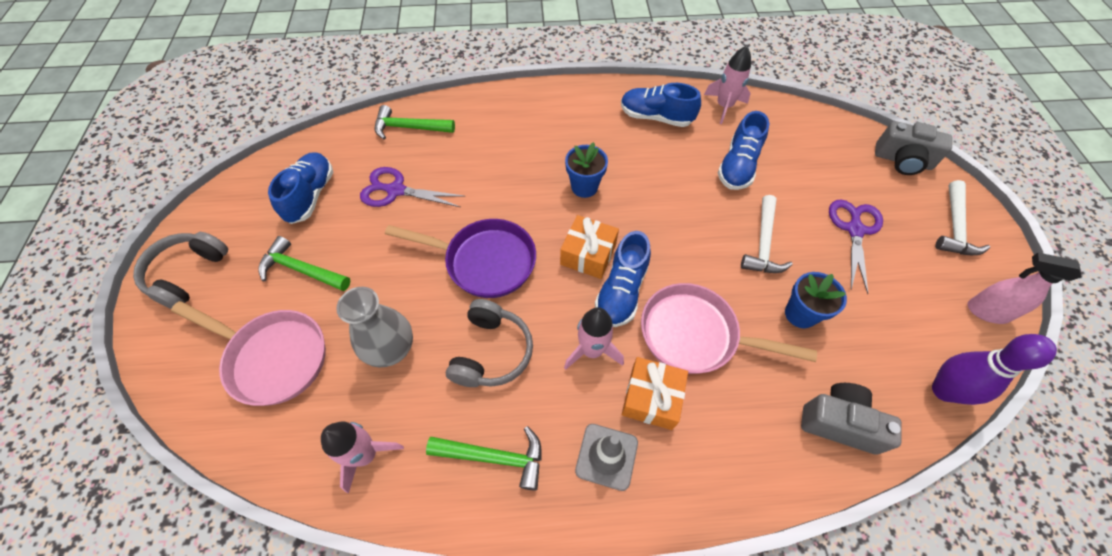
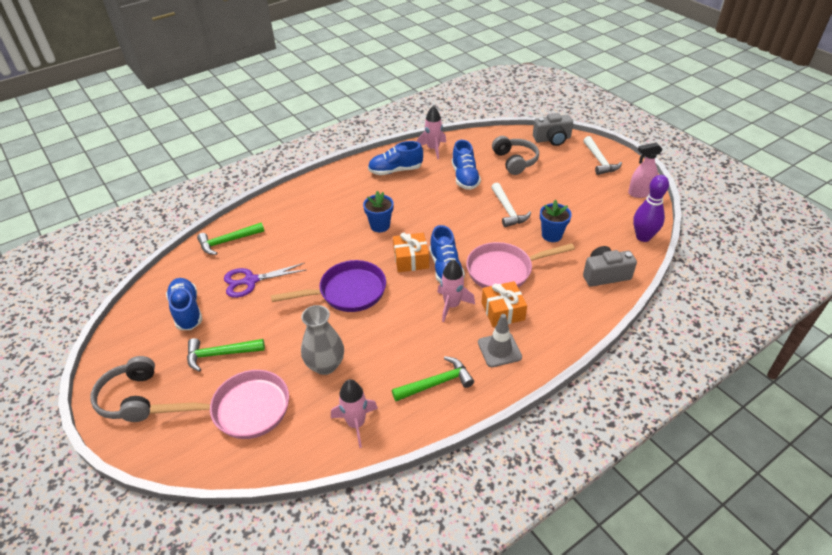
camera: 30 degrees left, 15 degrees down
(491, 352) = (392, 335): grey headphones -> grey headphones (515, 161)
(854, 229) = (551, 183): purple scissors -> none

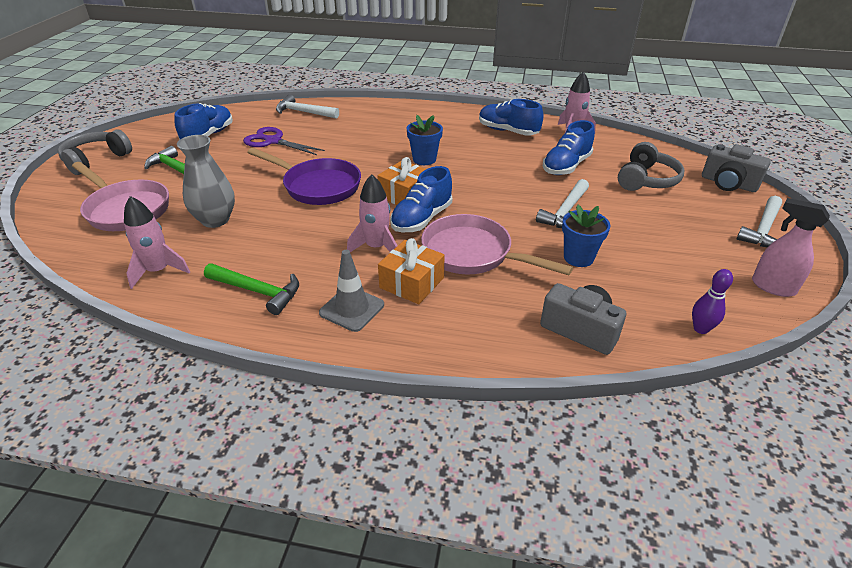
camera: 45 degrees right, 5 degrees down
(228, 241) = (304, 112): green hammer -> white hammer
(643, 237) = (700, 329): purple bowling pin -> purple bowling pin, size x0.60

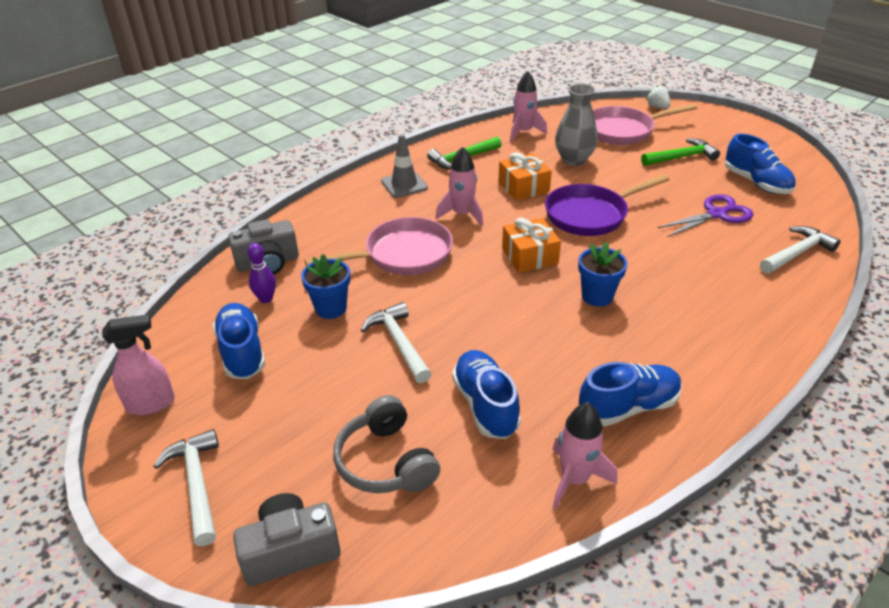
camera: 125 degrees right, 0 degrees up
(49, 204) = (657, 107): none -> white strawberry
(96, 160) = (729, 128): grey headphones -> none
(412, 283) = (402, 215): orange gift -> orange gift (523, 187)
(421, 219) = (479, 250): blue shoe -> blue shoe (242, 352)
(700, 329) = (189, 320): purple bowling pin -> purple bowling pin (266, 299)

